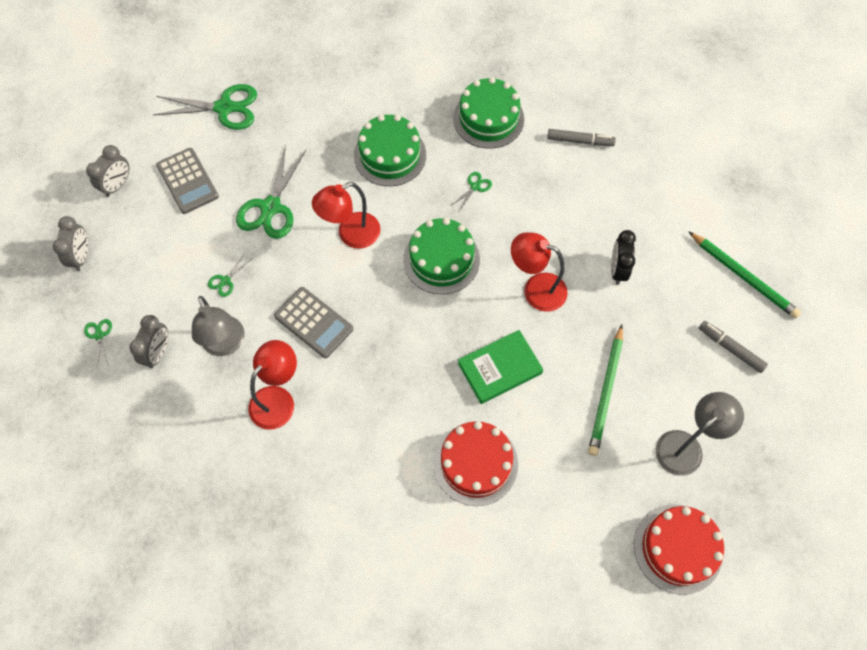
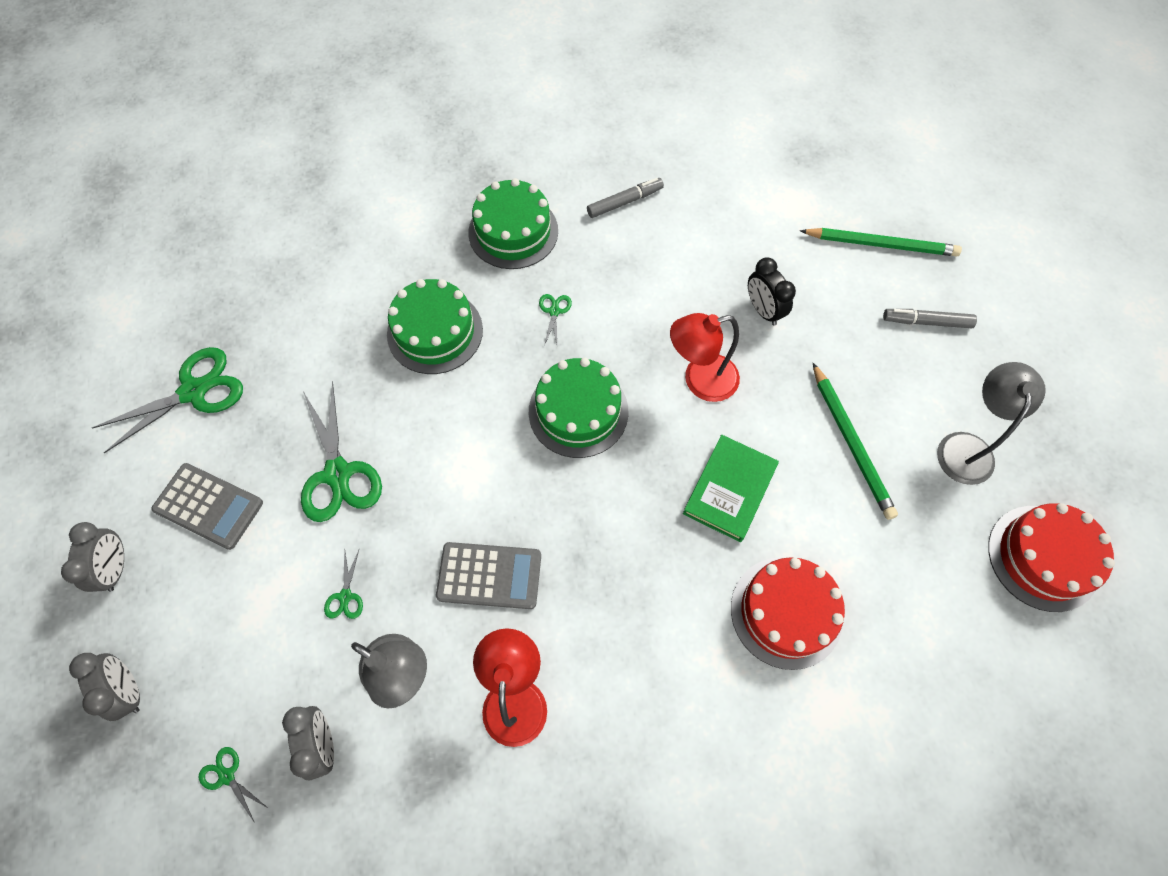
camera: 35 degrees left, 0 degrees up
(351, 235) = (457, 447): red lamp -> none

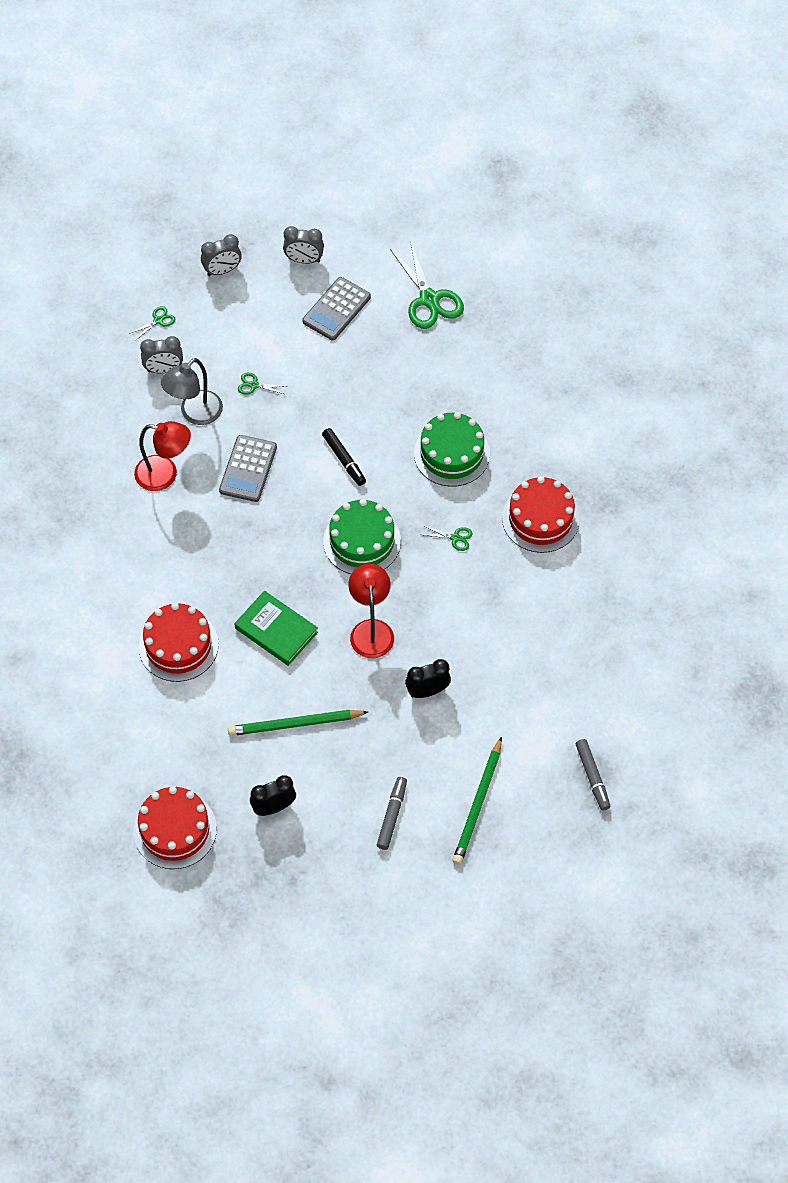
camera: 100 degrees right, 5 degrees down
(338, 474) = (344, 385): green scissors -> none
(459, 453) = (344, 460): none -> black marker
(513, 231) = (540, 518): green cake -> red cake
(625, 202) = (558, 608): grey marker -> grey marker (592, 777)
(966, 446) = (274, 807): grey lamp -> black clock

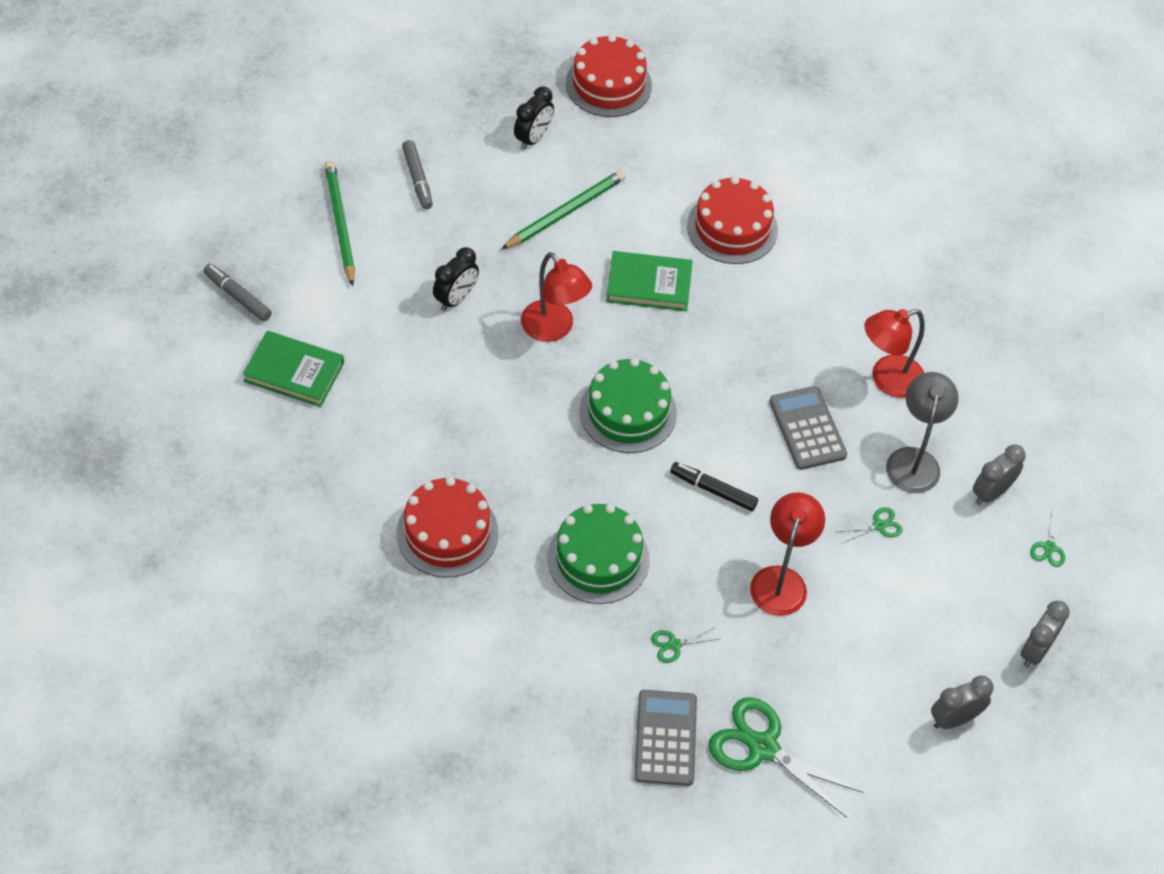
camera: 145 degrees right, 5 degrees down
(336, 309) = (863, 672): grey calculator -> grey calculator (665, 738)
(344, 384) = (781, 580): none -> red lamp
(455, 538) = (530, 464): green scissors -> green scissors (674, 644)
(582, 690) = (294, 372): none -> green book

